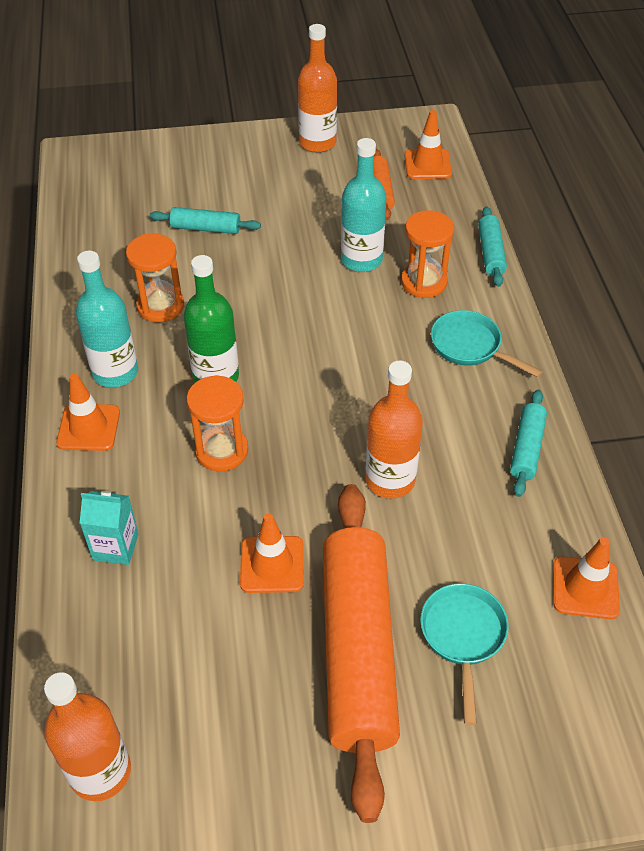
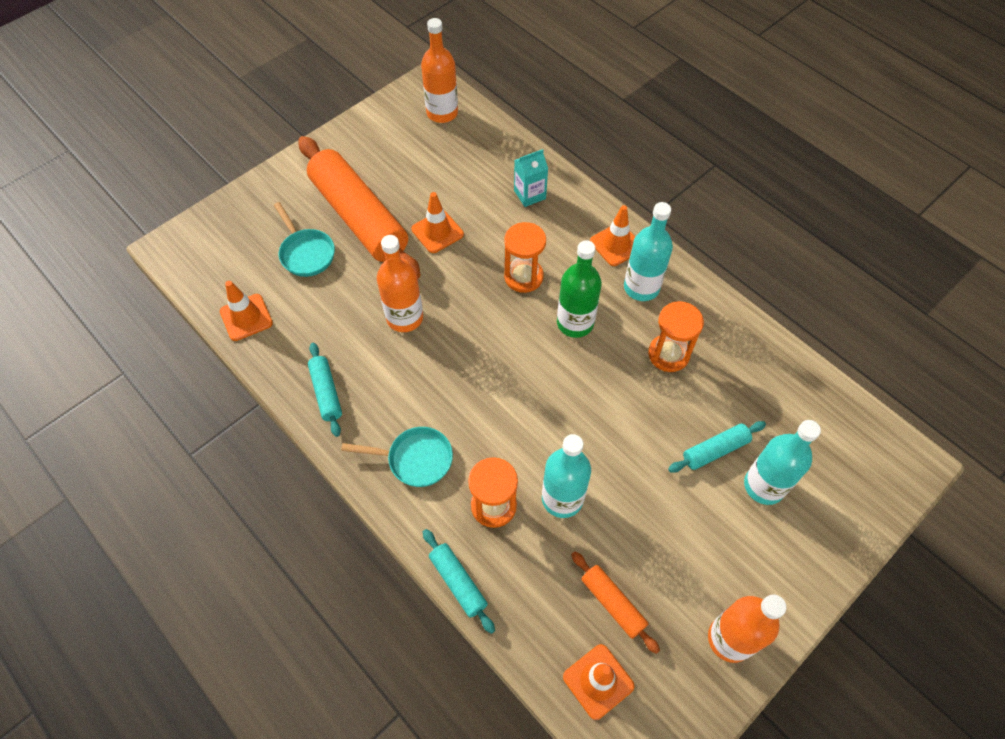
camera: 145 degrees right, 10 degrees up
(196, 193) = (764, 486): none -> turquoise bottle

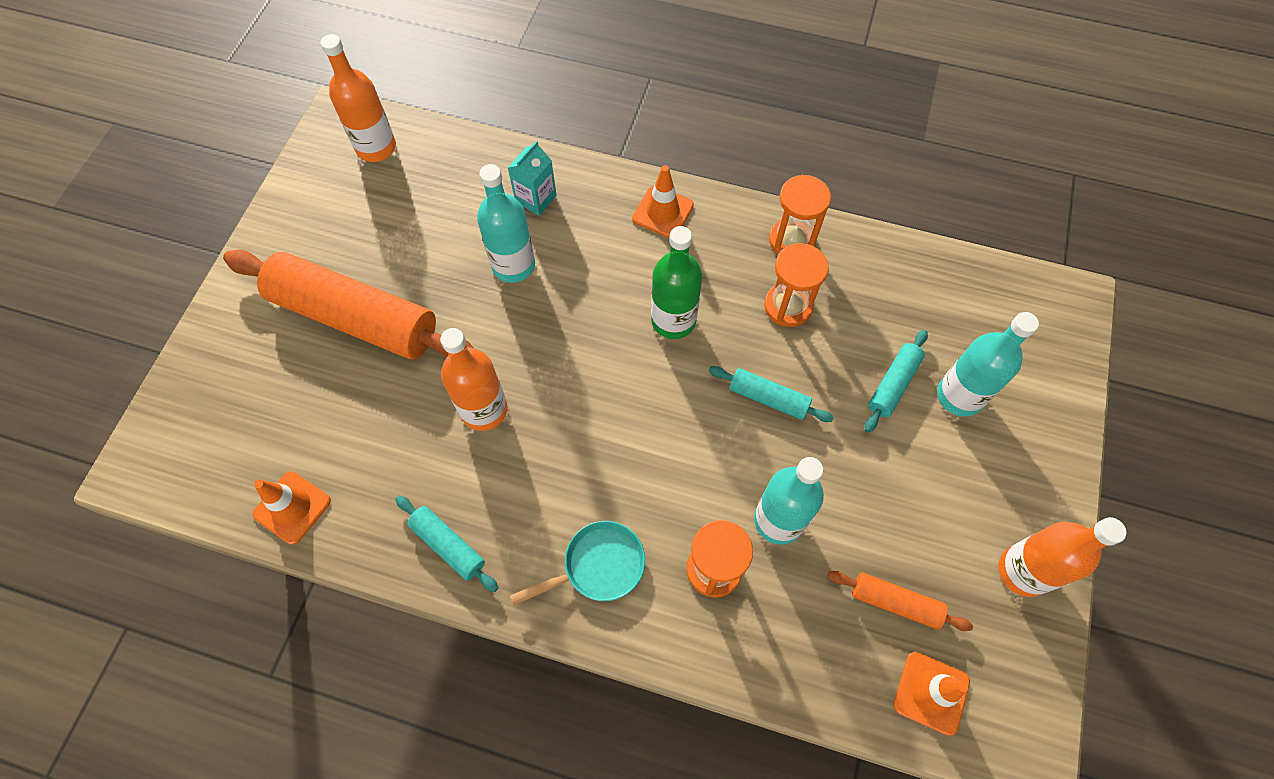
camera: 30 degrees left, 5 degrees up
(306, 253) = (317, 392): turquoise pan -> none
(437, 232) = (458, 291): orange traffic cone -> none
(458, 582) = (729, 675): turquoise rolling pin -> turquoise rolling pin (768, 398)
(523, 277) = (587, 296): orange hourglass -> orange hourglass (791, 240)
(641, 287) = (717, 247): turquoise bottle -> turquoise bottle (513, 265)

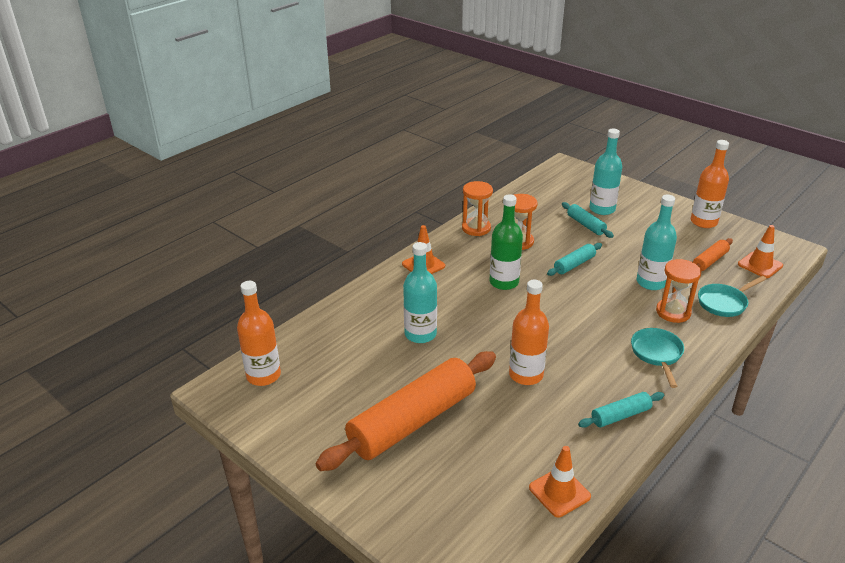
camera: 65 degrees left, 30 degrees down
(536, 199) = (373, 311): turquoise carton -> none
(779, 646) = (724, 303): none -> turquoise pan

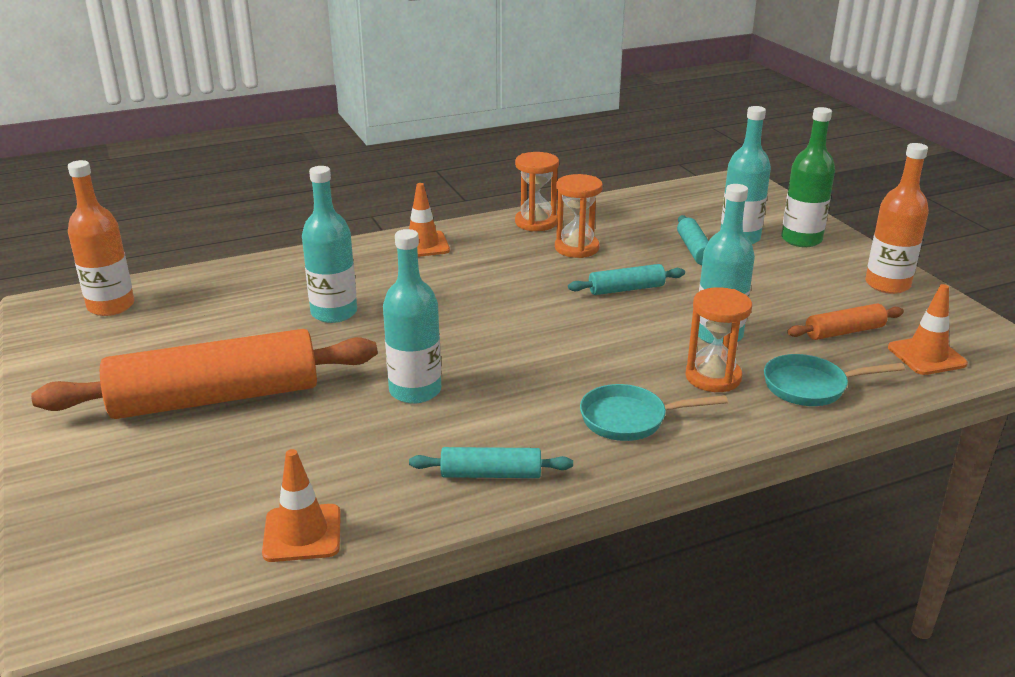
camera: 25 degrees right, 5 degrees down
(504, 282) = (505, 286): green bottle -> green bottle (801, 239)
(526, 375) = (415, 391): orange bottle -> turquoise bottle
(657, 354) = (630, 419): turquoise pan -> turquoise pan turned 120 degrees counterclockwise

